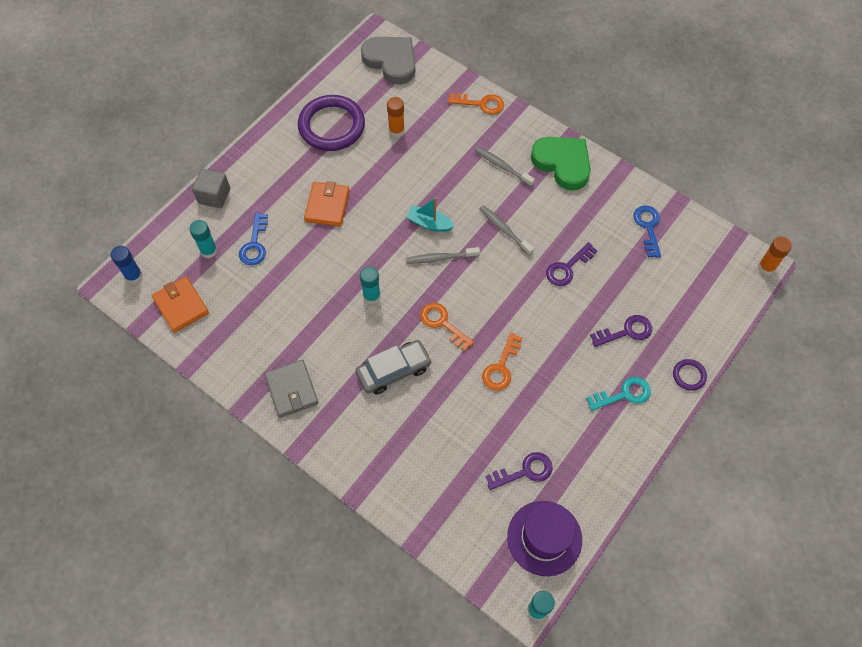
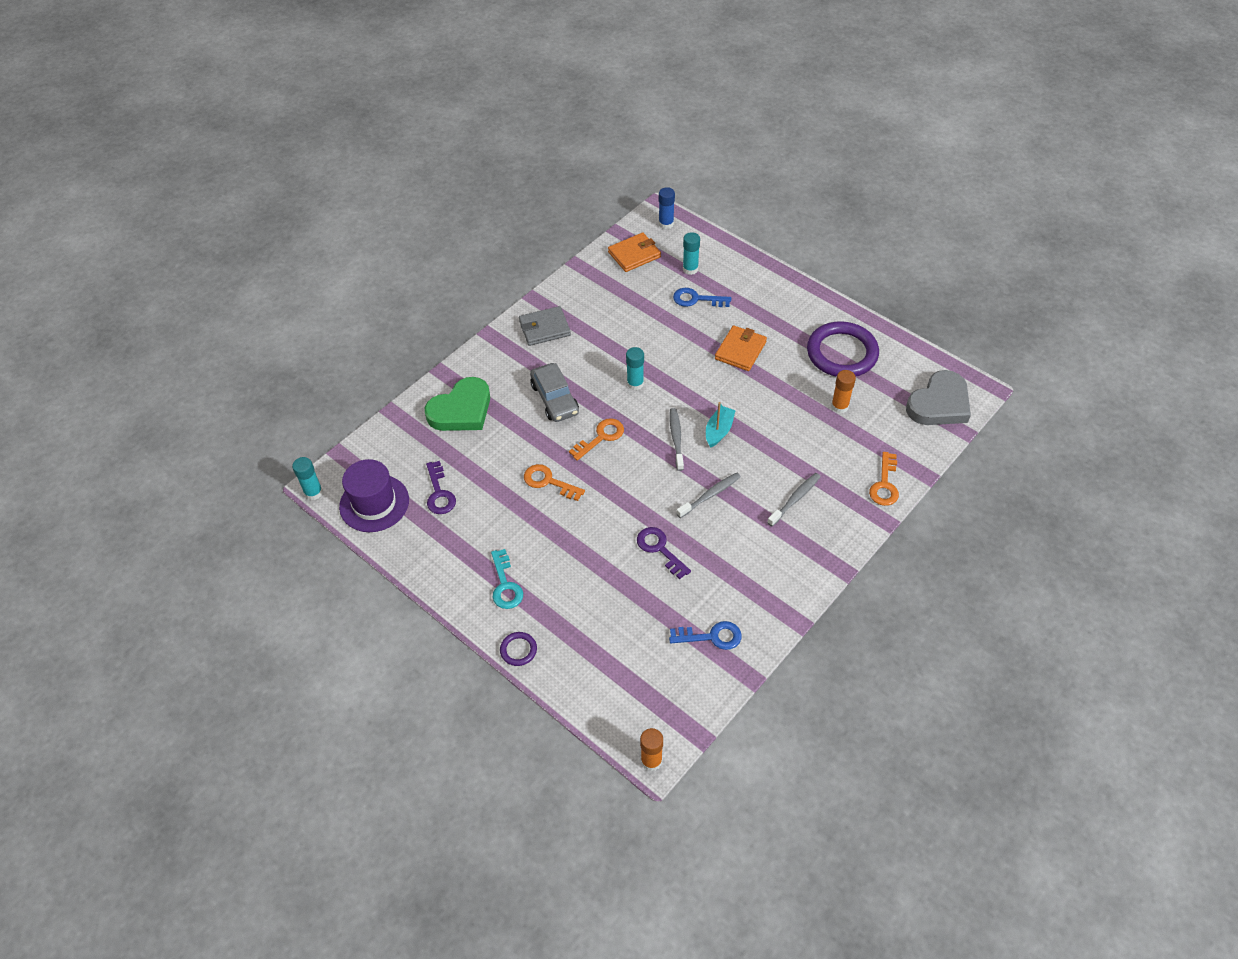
camera: 95 degrees right, 10 degrees down
(214, 196) = (751, 269): grey cube -> none
(327, 206) = (740, 350): orange wallet -> orange wallet turned 75 degrees counterclockwise
(562, 163) = (801, 558): green heart -> green heart (461, 410)
(626, 331) = (577, 596): purple key -> none

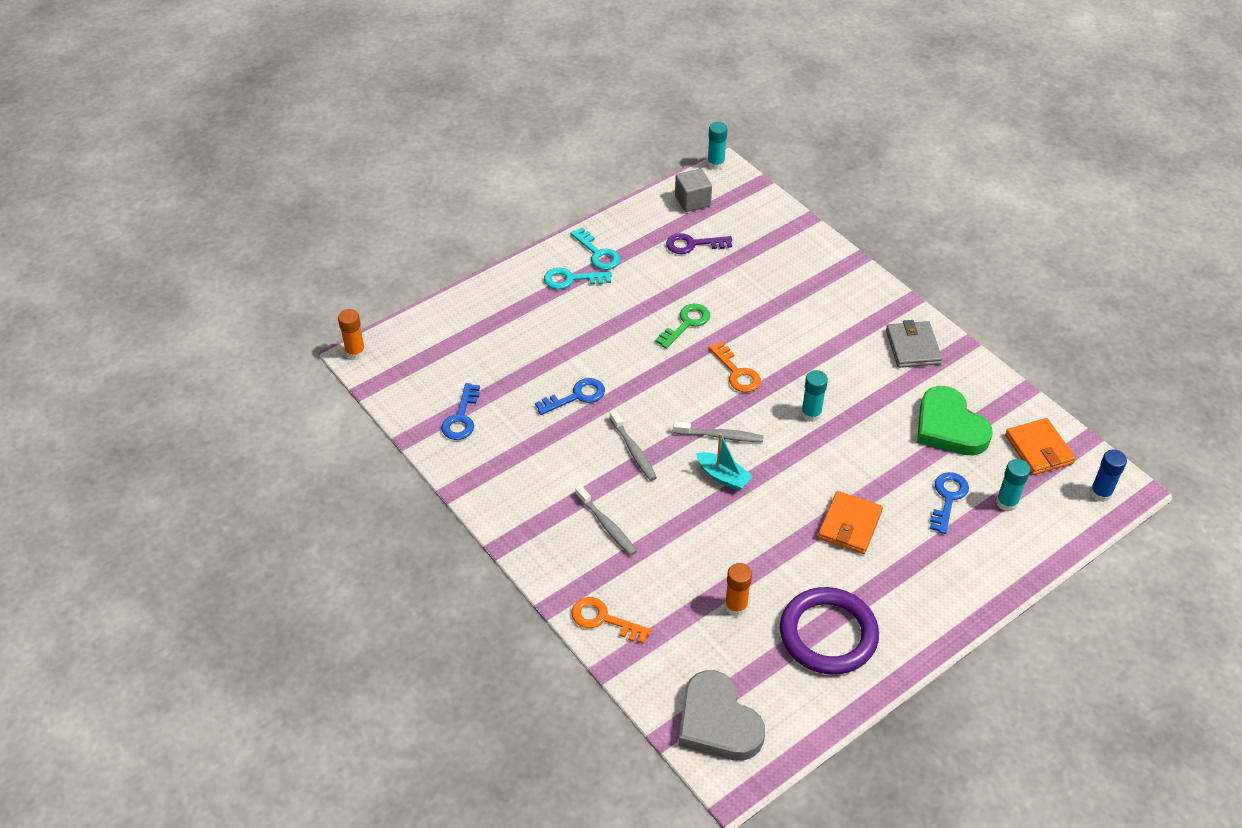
camera: 100 degrees right, 5 degrees down
(374, 503) = (692, 201): purple hat -> grey cube
(461, 410) = (799, 269): green heart -> green heart (949, 427)
(464, 569) = (598, 253): none -> turquoise key
(518, 650) = (499, 281): purple ring -> none
(548, 482) = (686, 323): orange key -> green key
(554, 399) = (800, 342): grey car -> none
(659, 549) = (576, 396): purple key -> blue key
(740, 350) = (849, 525): orange wallet -> orange wallet turned 75 degrees clockwise

